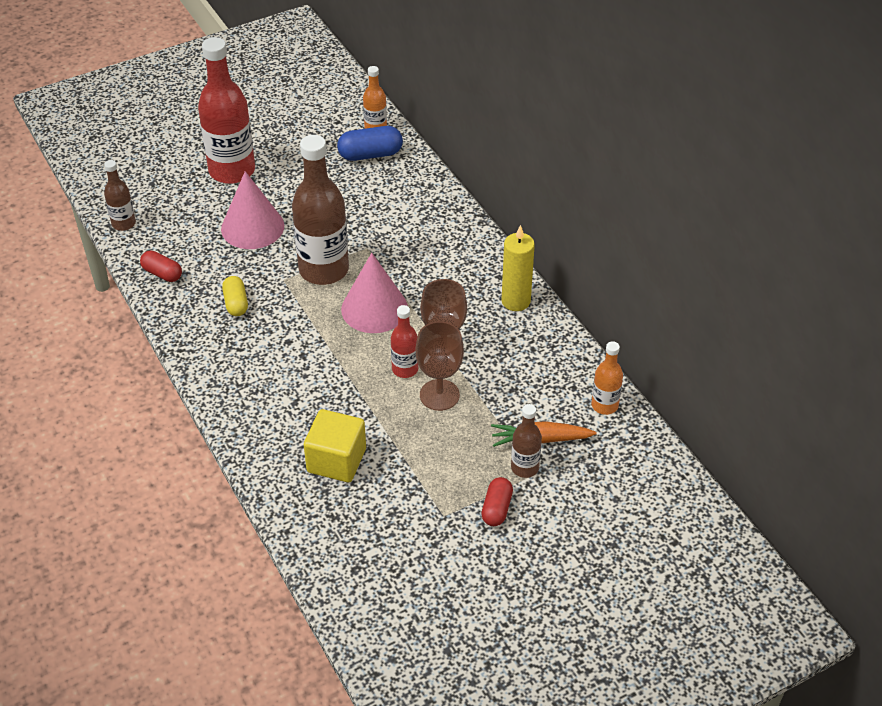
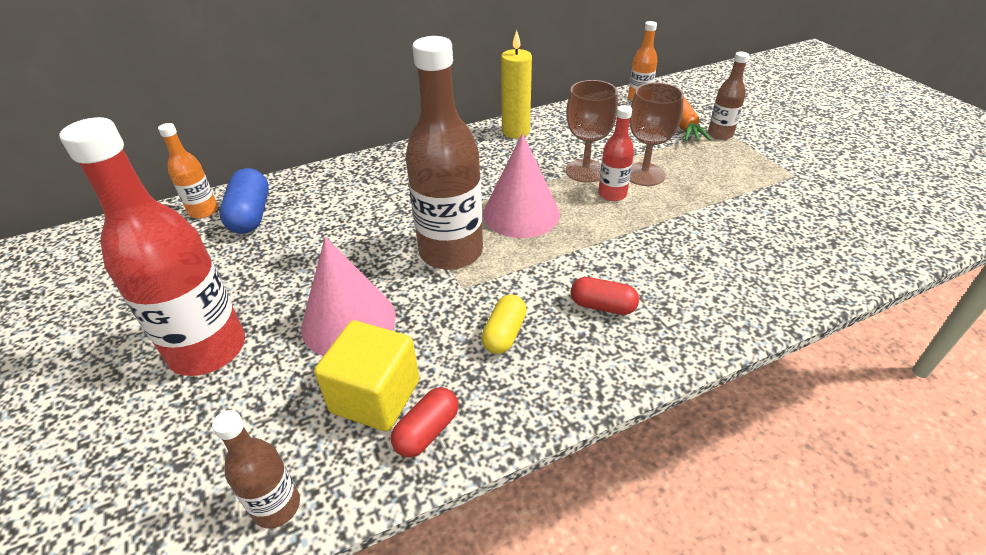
camera: 85 degrees left, 5 degrees down
(236, 303) = (504, 334): yellow capsule -> yellow capsule turned 60 degrees counterclockwise
(336, 460) = (755, 240): yellow cube -> yellow cube (375, 396)
(496, 508) = (773, 148): red capsule -> red capsule (602, 306)

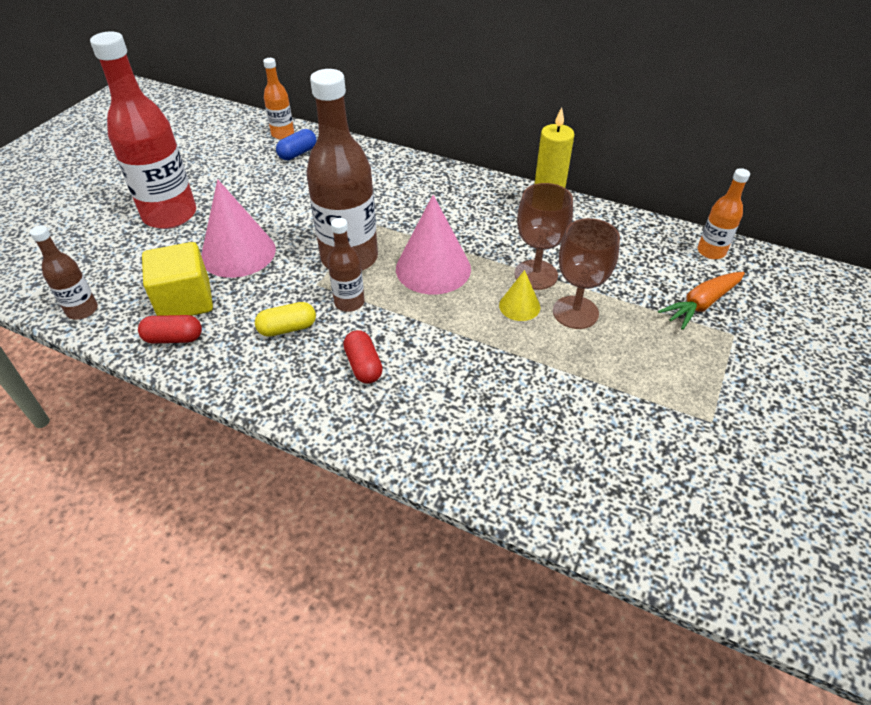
camera: 50 degrees right, 5 degrees up
(251, 215) = (298, 153): blue capsule -> blue capsule, size x0.66
(612, 194) = (519, 306): red bottle -> yellow cone
(720, 134) = (720, 335): brown bottle -> brown bottle (349, 302)

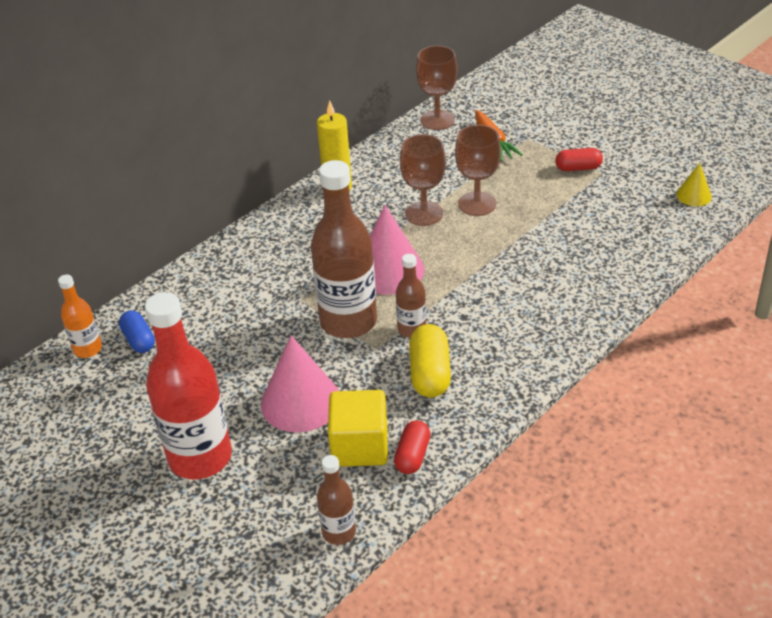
camera: 70 degrees left, 5 degrees down
(287, 328) = (430, 373): yellow capsule -> yellow capsule, size x1.51
(363, 365) = (493, 330): red capsule -> red capsule (578, 168)
(519, 306) = (458, 231): yellow cone -> yellow cone (693, 195)
(711, 251) = (437, 120): orange bottle -> brown goblet

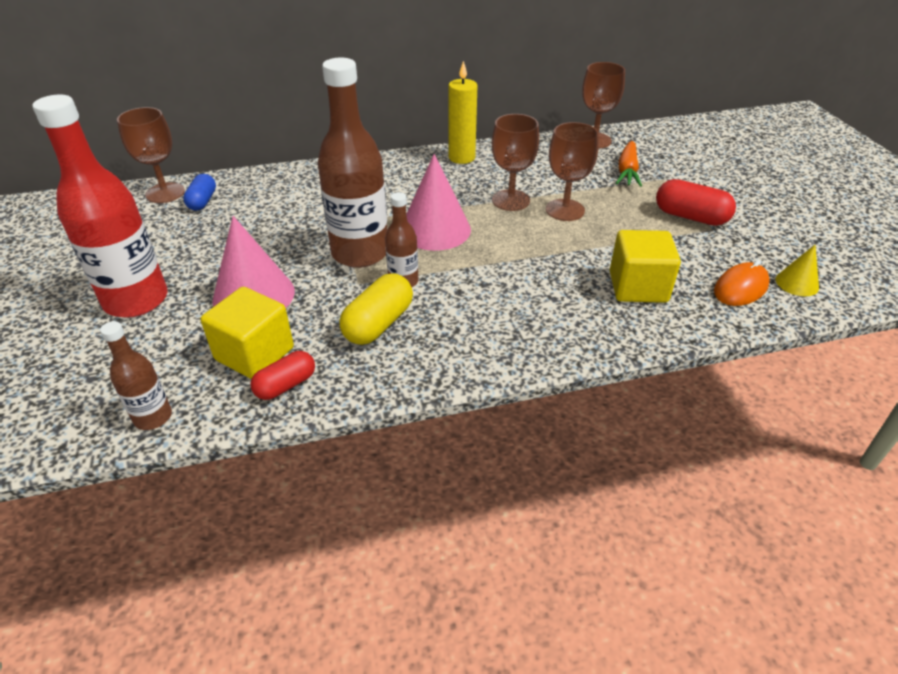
camera: 30 degrees right, 0 degrees up
(88, 349) = (165, 193): orange bottle -> brown goblet
(578, 168) = (690, 217): red capsule -> red capsule, size x1.51
(591, 249) = (638, 287): none -> yellow cube
(660, 217) = (740, 288): none -> orange mouse

